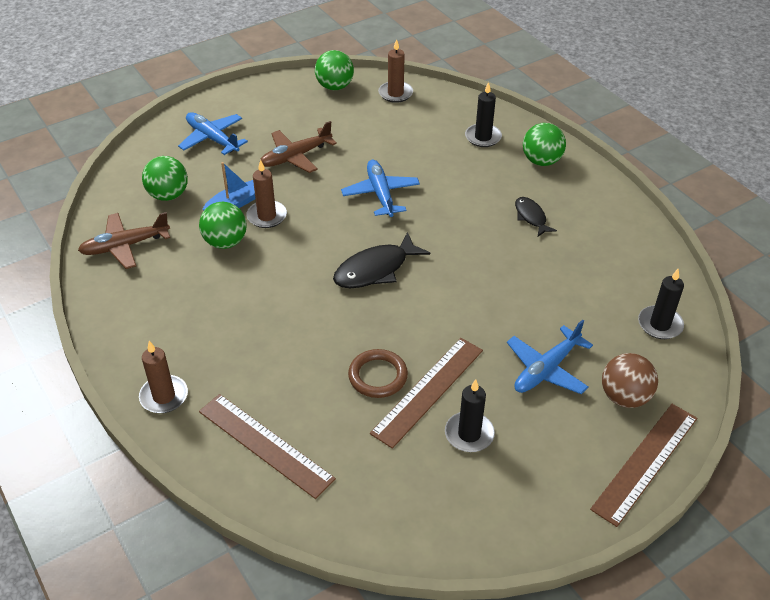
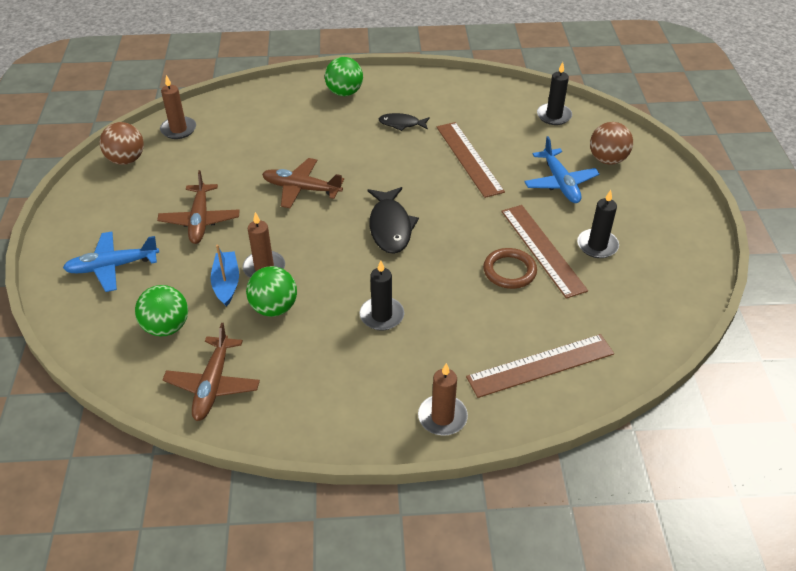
camera: 60 degrees left, 0 degrees up
(334, 86) = (126, 160): green ball -> brown ball
(380, 194) = (301, 189): blue plane -> brown plane
(483, 137) = (287, 108): black candle -> black candle (381, 315)
(645, 462) = (667, 176): brown ruler -> brown ruler (469, 158)

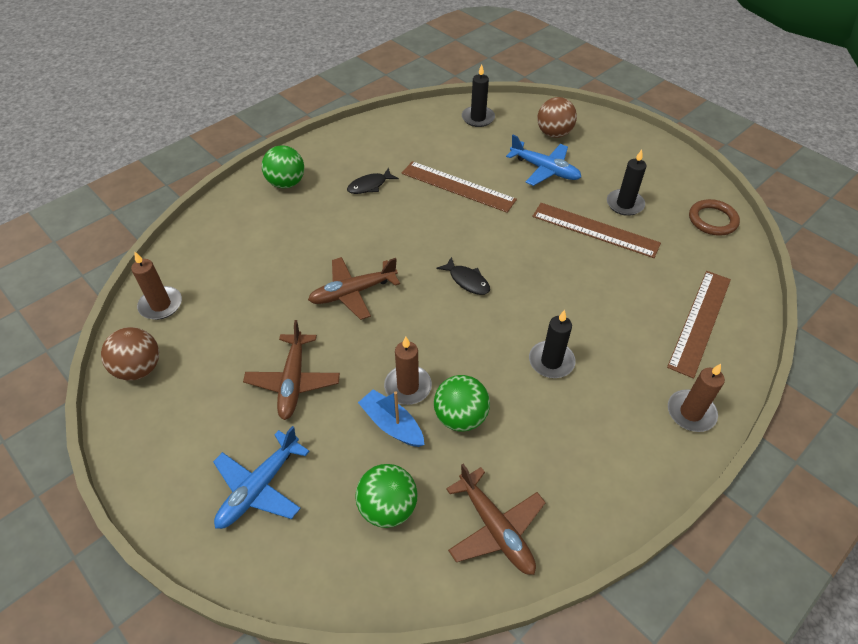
camera: 40 degrees left, 5 degrees up
(200, 220) = (293, 381): brown plane -> brown plane turned 45 degrees clockwise
(390, 227) = (467, 281): black fish -> black fish, size x0.59
(509, 271) = (594, 261): brown ring -> brown ring (712, 220)

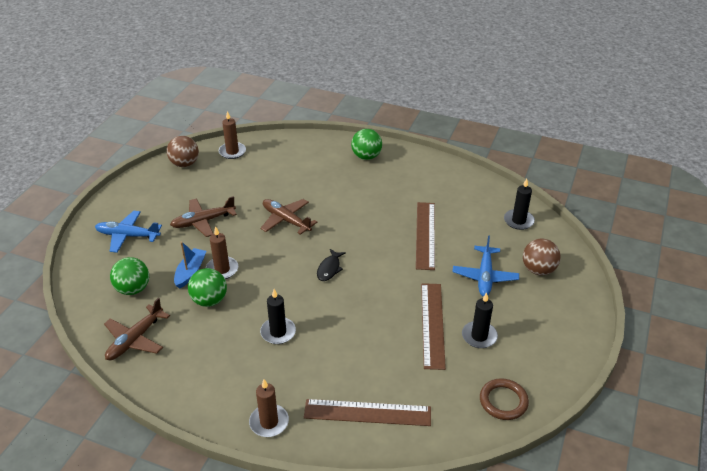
camera: 65 degrees right, 10 degrees down
(369, 185) = (392, 192): black fish -> none

